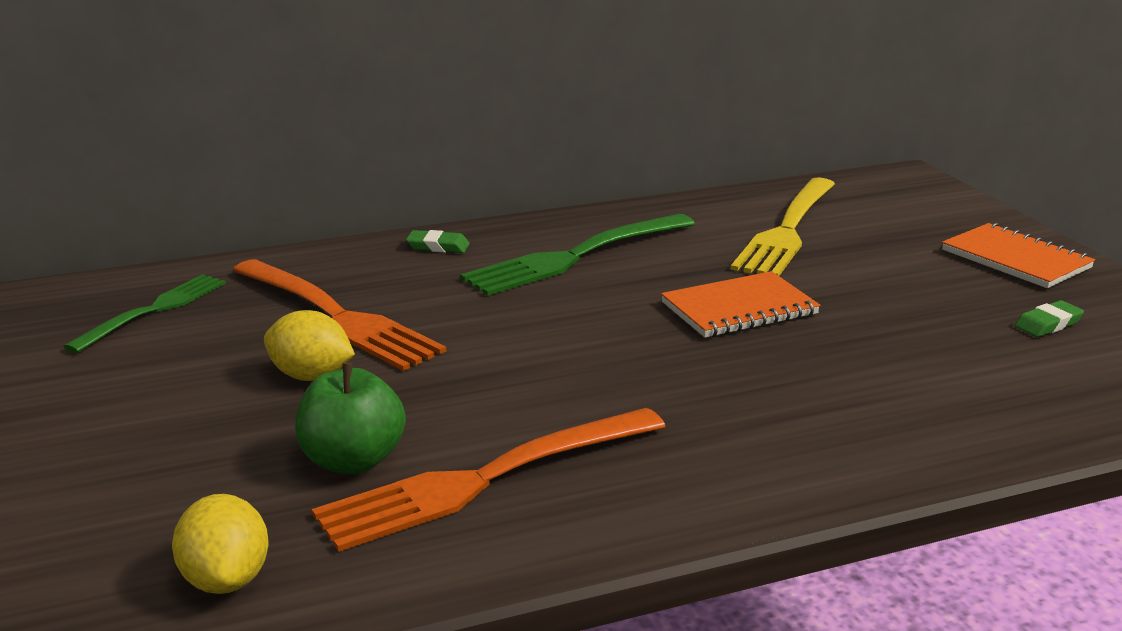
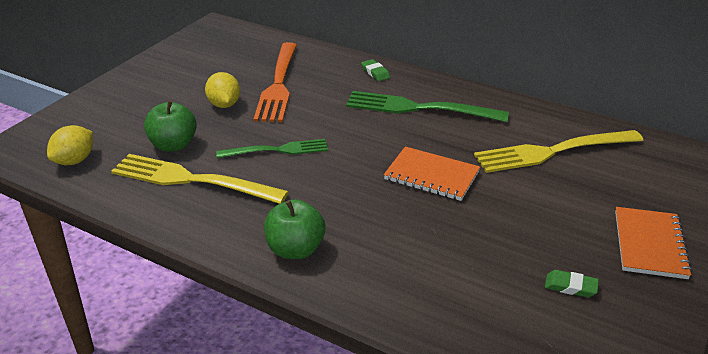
camera: 50 degrees right, 10 degrees up
(153, 310) = (232, 49): green fork -> green fork (277, 150)
(485, 479) = (192, 180): orange fork -> yellow fork
(785, 459) = (295, 249): none -> green apple

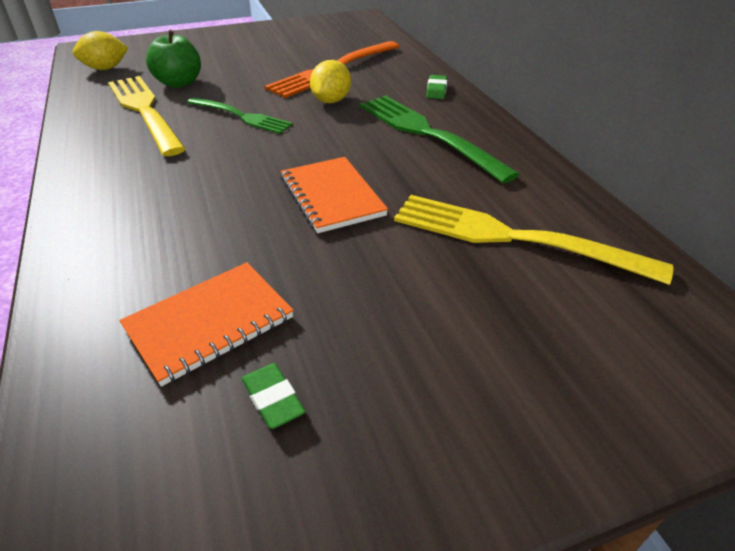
camera: 40 degrees right, 5 degrees up
(224, 105) = (265, 70): yellow lemon -> yellow lemon (331, 101)
(295, 249) = (108, 197): green apple -> none
(650, 244) = (467, 421): orange notebook -> orange notebook (209, 323)

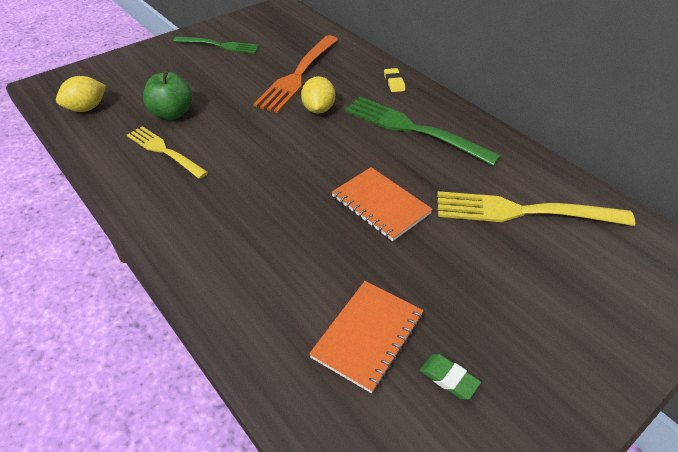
camera: 20 degrees left, 5 degrees up
(145, 111) = (164, 151): yellow fork -> yellow fork, size x0.63
(241, 116) = (255, 140): green fork -> green fork (219, 45)
(436, 90) = (394, 82): green eraser -> yellow eraser

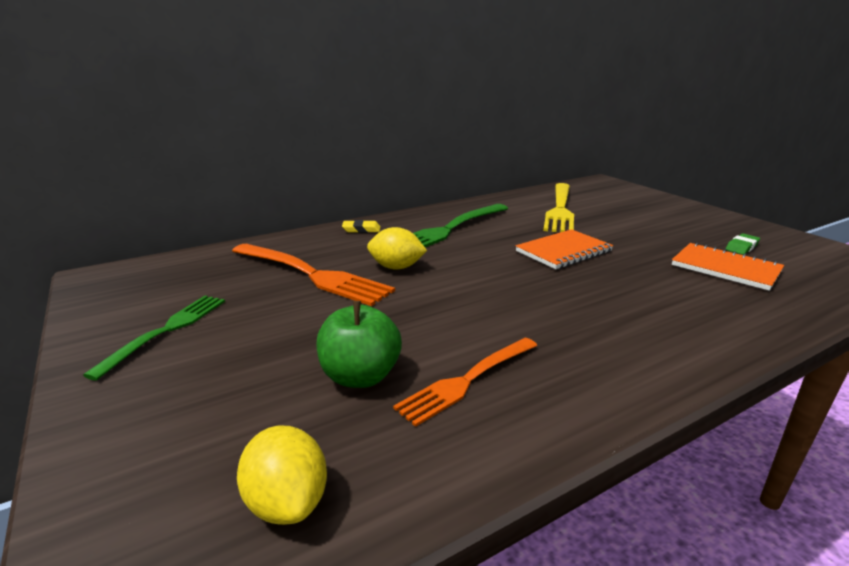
camera: 80 degrees left, 20 degrees down
(164, 151) = (467, 380): yellow fork -> orange fork

